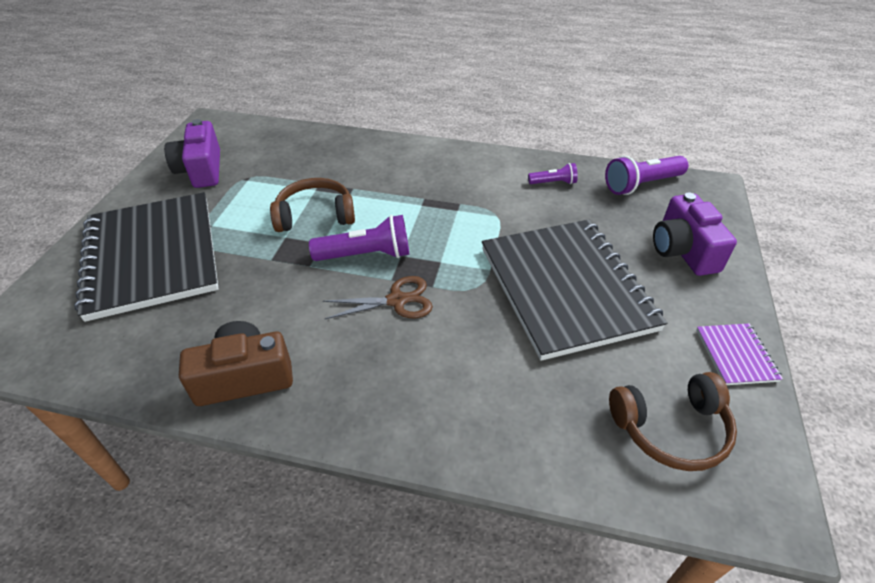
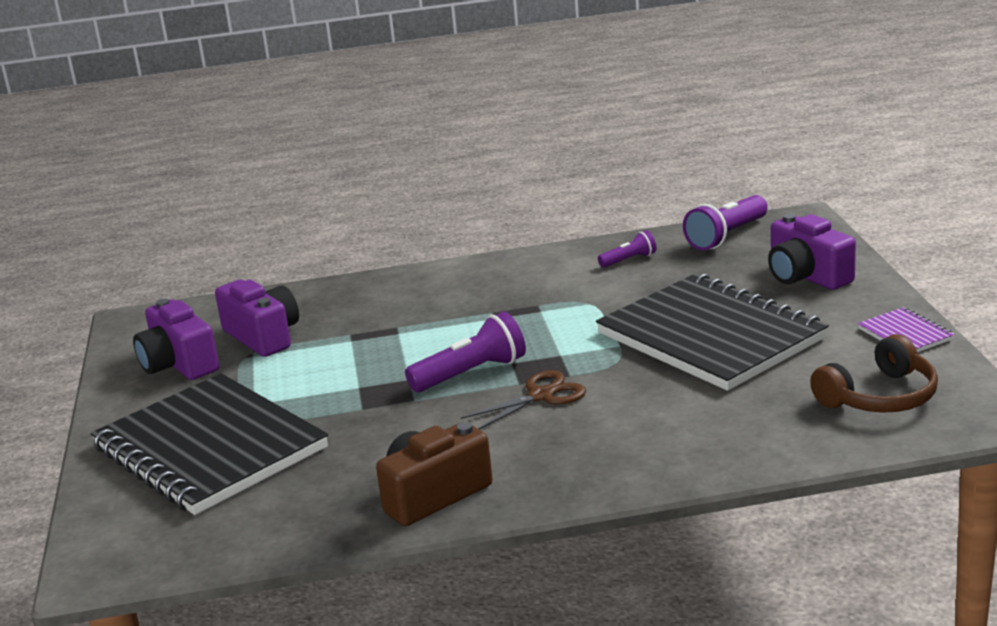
camera: 20 degrees left, 20 degrees down
(267, 165) = (263, 336): none -> purple camera
(315, 215) = (375, 361): brown headphones -> none

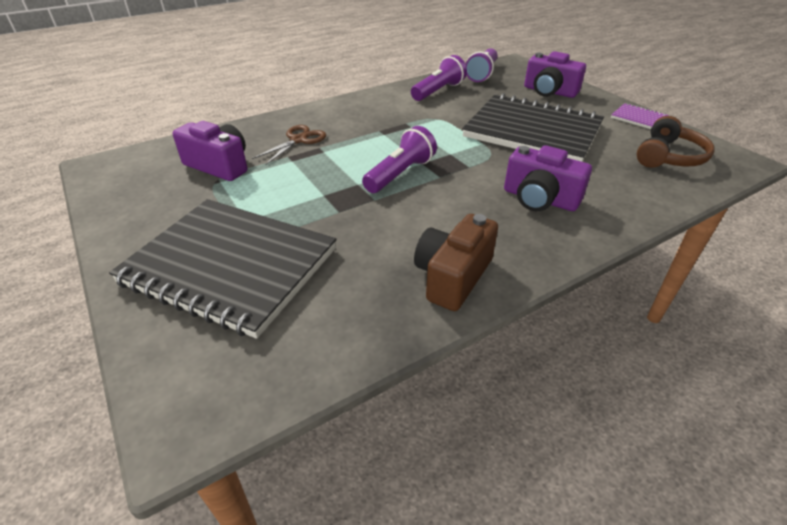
camera: 25 degrees left, 15 degrees up
(179, 364) = (159, 195): purple camera -> purple camera (539, 199)
(541, 396) = (463, 184): brown scissors -> brown scissors (298, 140)
(629, 260) = (438, 91): purple flashlight -> purple flashlight, size x1.77

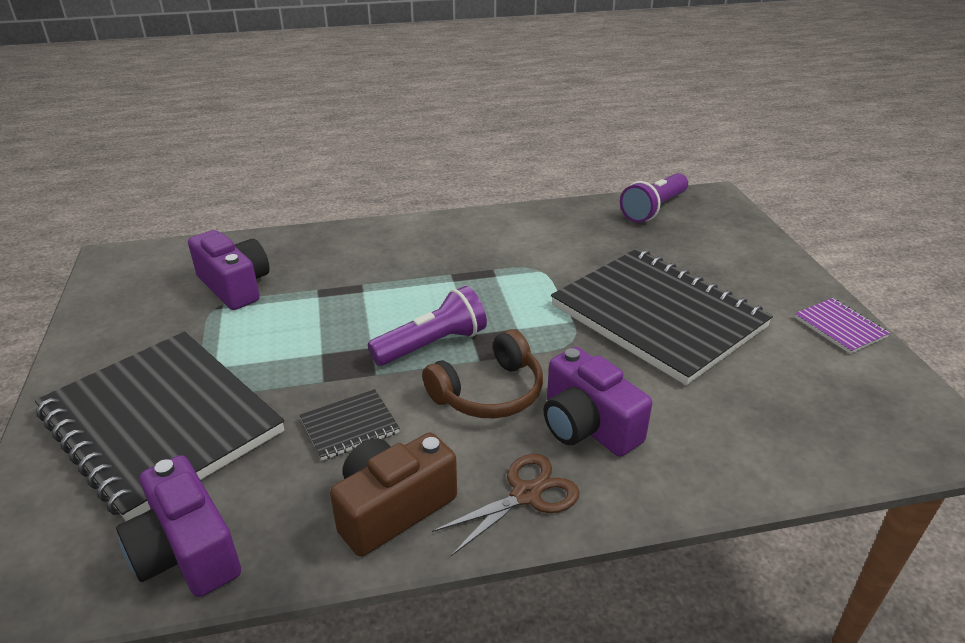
camera: 20 degrees right, 5 degrees down
(298, 140) = (345, 268): brown scissors -> brown scissors (526, 495)
(381, 235) = (349, 426): none -> black notebook
(438, 91) = (571, 227): purple flashlight -> none
(549, 91) = (732, 256): purple camera -> purple camera (186, 551)
(668, 157) = (836, 403): brown headphones -> brown headphones (489, 392)

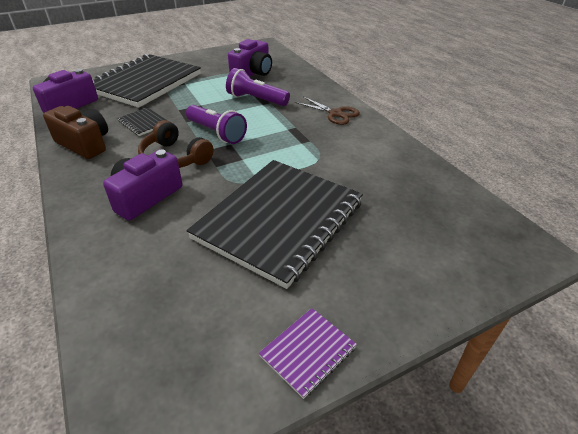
camera: 75 degrees right, 5 degrees up
(526, 495) = (88, 181): brown scissors -> brown scissors (335, 114)
(653, 209) = (464, 208): purple flashlight -> purple flashlight (256, 100)

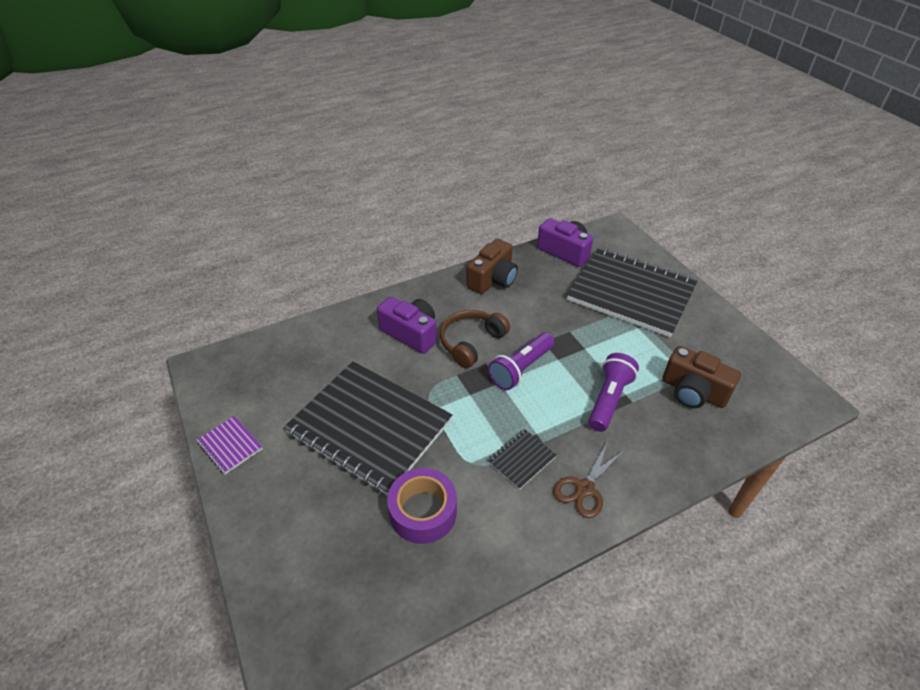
camera: 90 degrees right, 5 degrees up
(143, 123) = (536, 309): black notebook -> black notebook (521, 459)
(253, 73) = (693, 392): purple camera -> brown camera
(370, 183) = (423, 512): none -> purple tape

